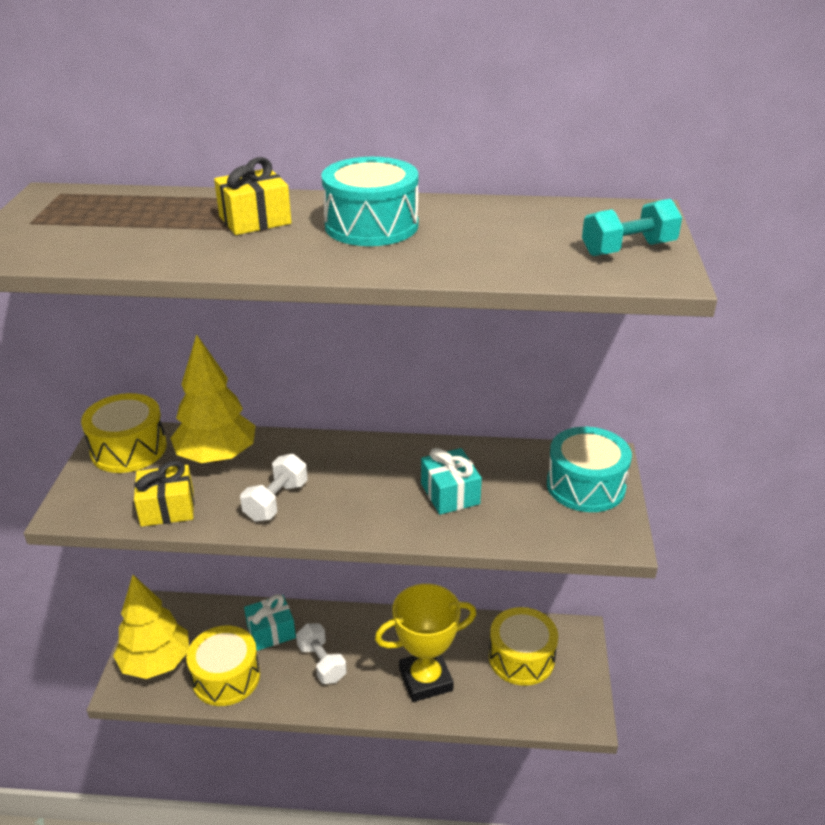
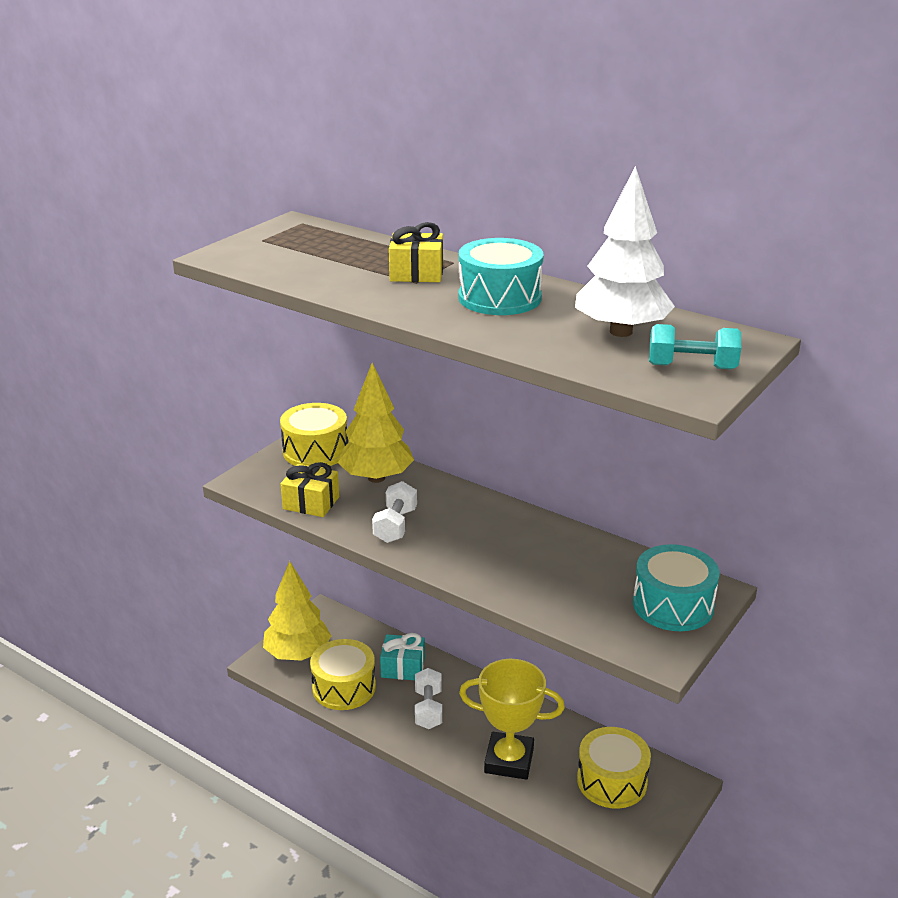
camera: 30 degrees right, 5 degrees down
(276, 501) = (395, 525): white dumbbell -> white dumbbell turned 45 degrees counterclockwise
(450, 494) = (542, 569): turquoise gift -> none
(526, 231) = (621, 331): none -> white tree

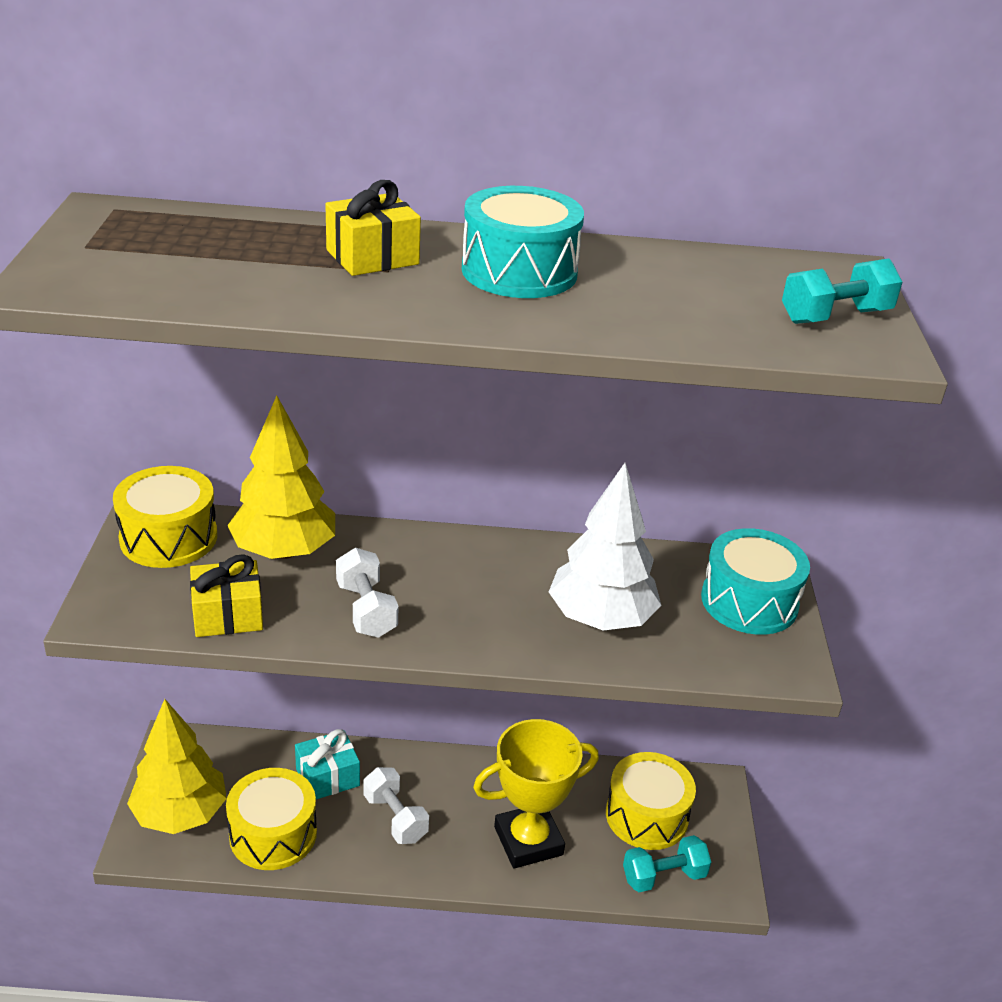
camera: 35 degrees left, 5 degrees up
(592, 825) = (663, 876): none -> turquoise dumbbell
(621, 331) = (709, 288): white tree -> white tree (601, 618)

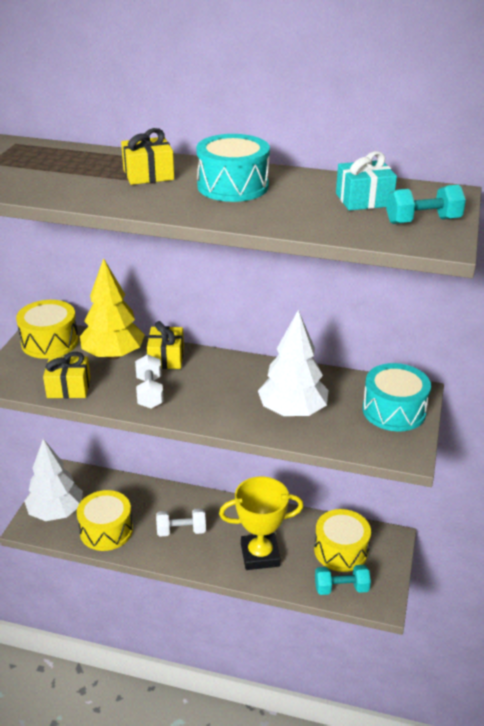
camera: 15 degrees right, 0 degrees up
(180, 814) = (56, 512): yellow tree -> white tree
(327, 777) = (147, 502): turquoise gift -> turquoise gift (364, 200)
(372, 548) = (166, 358): none -> yellow gift
(395, 818) = (181, 531): white dumbbell -> white dumbbell turned 75 degrees counterclockwise

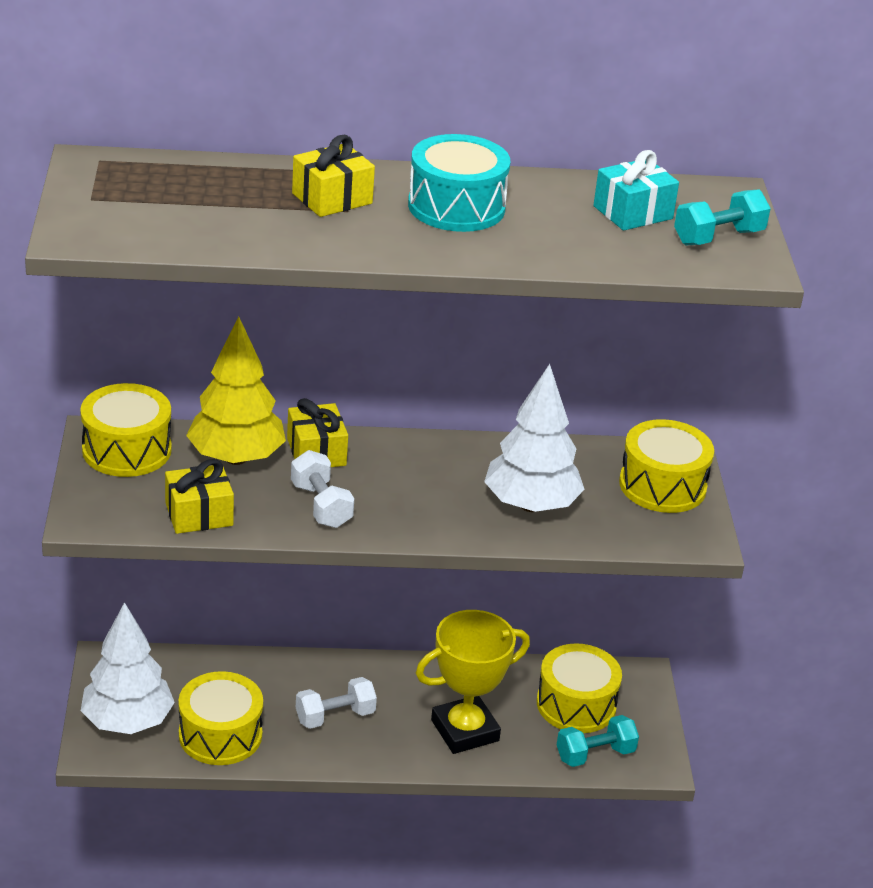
camera: 20 degrees left, 0 degrees up
(394, 410) = (662, 485): turquoise drum -> yellow drum

